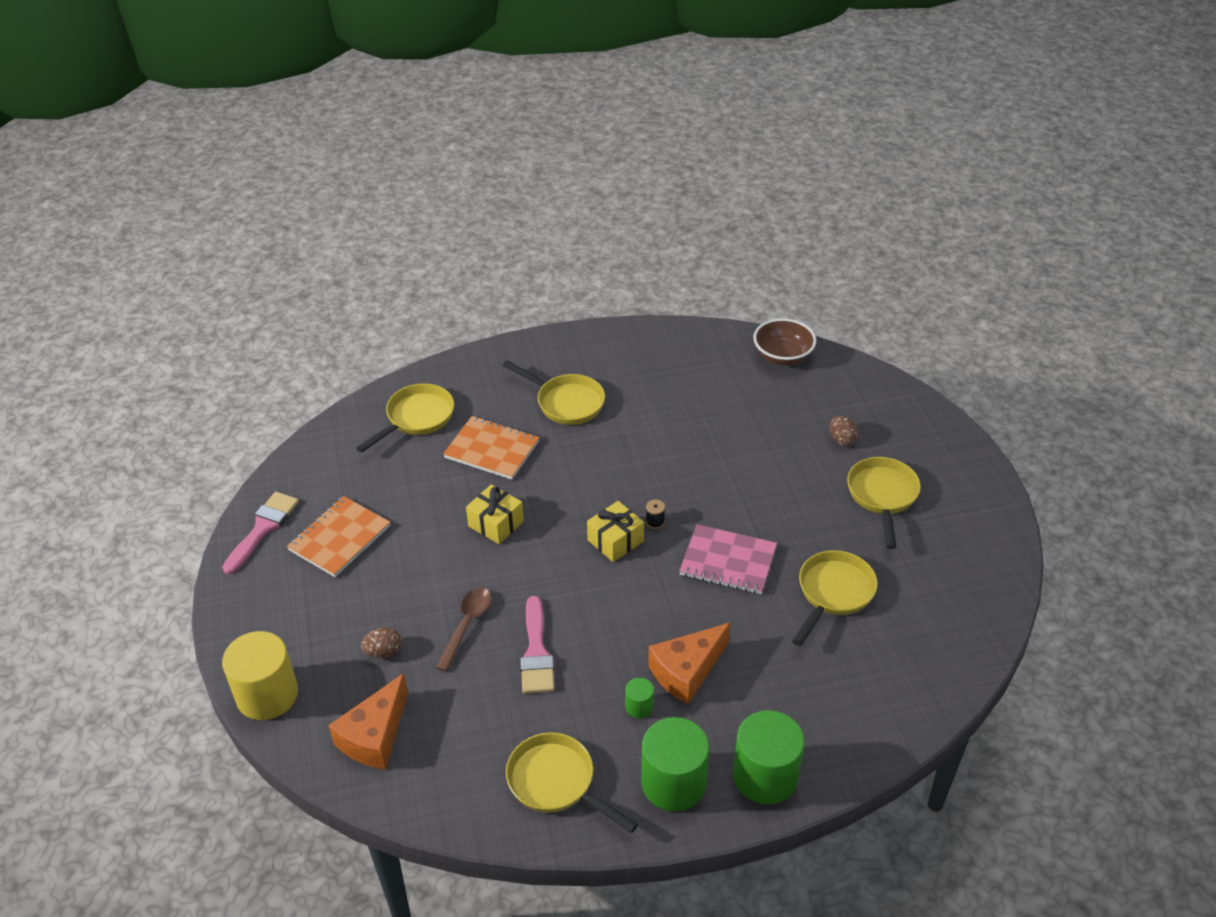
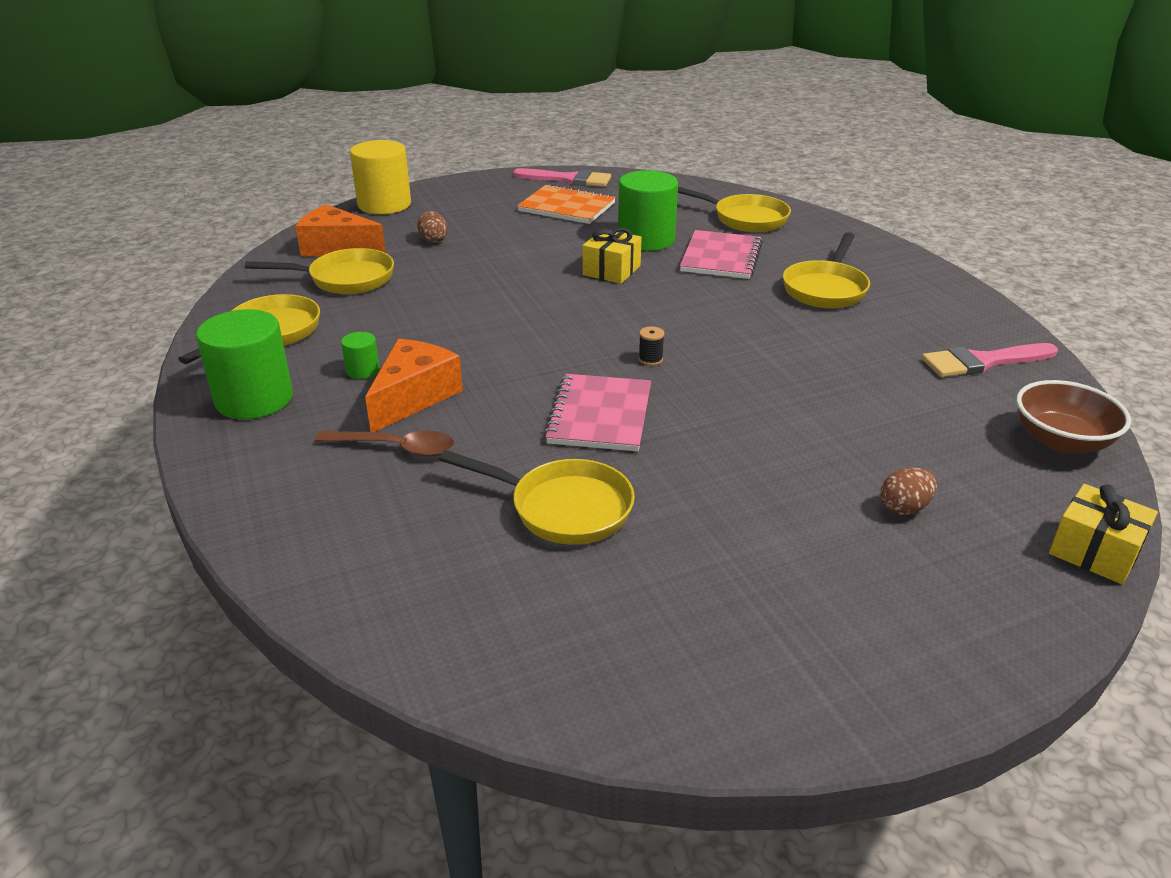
camera: 80 degrees right, 10 degrees down
(466, 625) = (469, 271): brown spoon -> brown spoon (396, 448)
(492, 450) = (721, 257): orange notebook -> pink notebook
(536, 652) = (437, 308): pink brush -> pink brush (982, 362)
(615, 541) = (610, 337): yellow gift -> yellow gift (1094, 551)
(687, 671) = (414, 397): orange cheese -> orange cheese turned 75 degrees clockwise
(765, 776) = (250, 461): green cylinder -> green cylinder (646, 240)
(882, 496) = (793, 556): yellow pan -> yellow pan (345, 279)

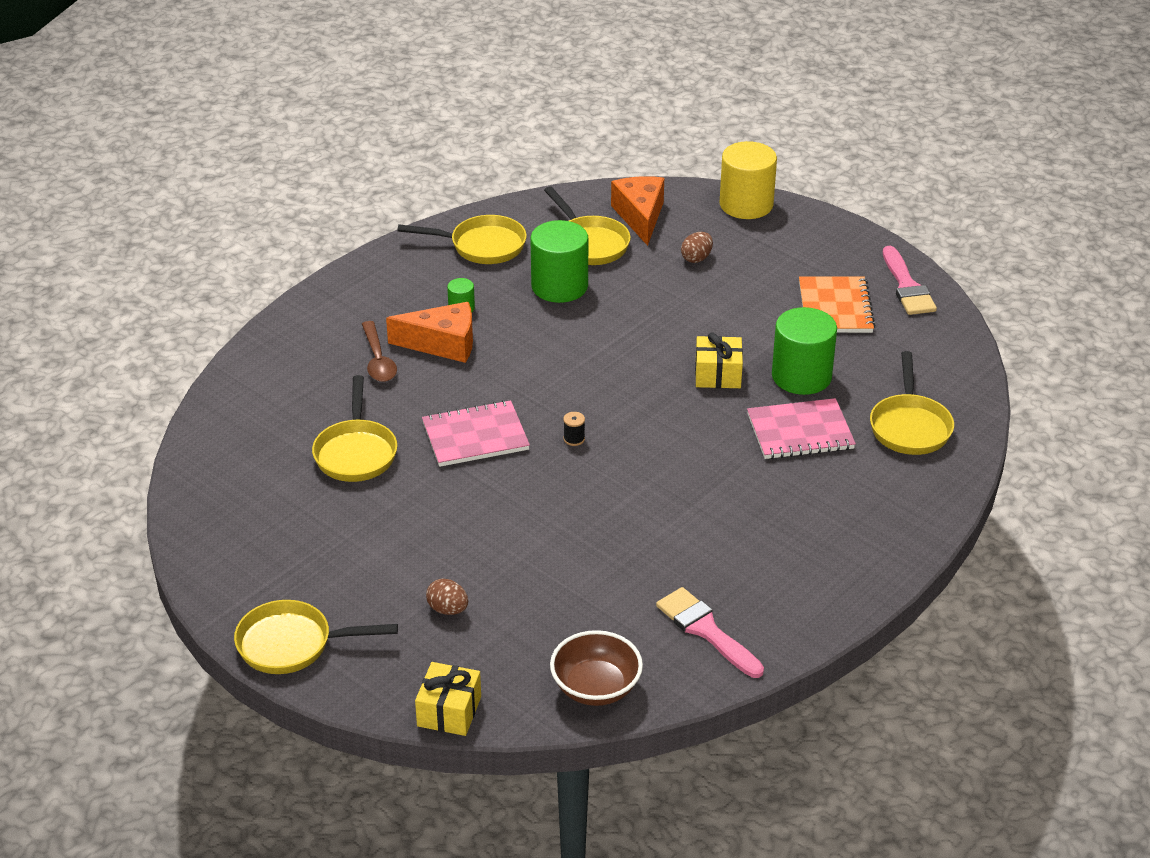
camera: 65 degrees right, 5 degrees up
(254, 399) = (395, 279): green cylinder -> green cylinder (559, 286)
(826, 288) = (784, 511): yellow pan -> yellow pan (292, 644)

